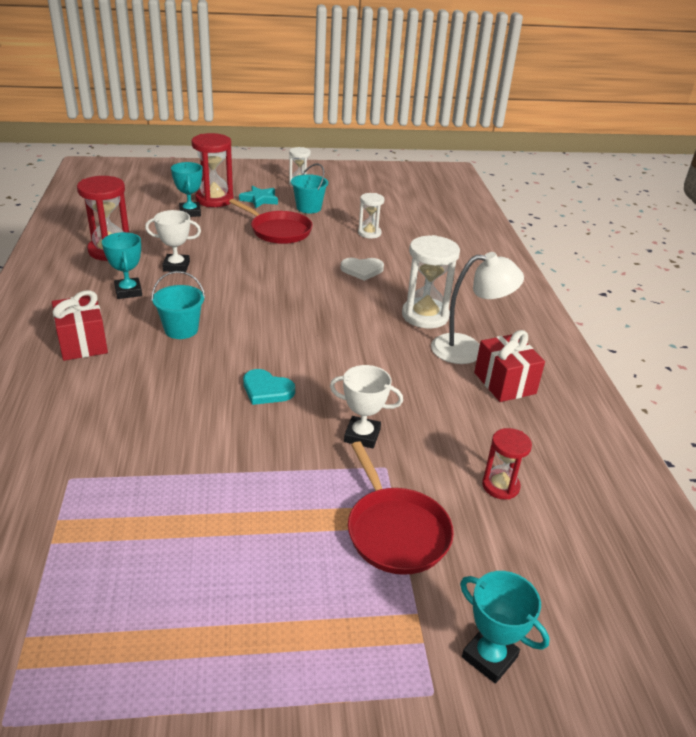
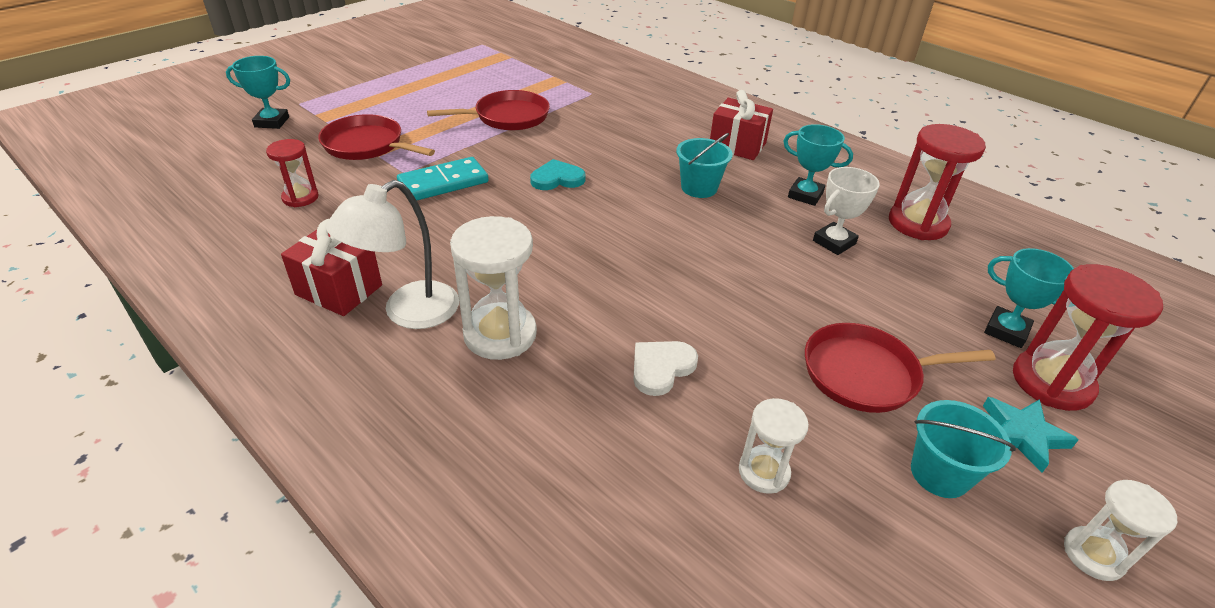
camera: 140 degrees right, 5 degrees up
(207, 492) = (508, 117): none -> red pan
(362, 435) = (443, 183): white trophy -> turquoise domino

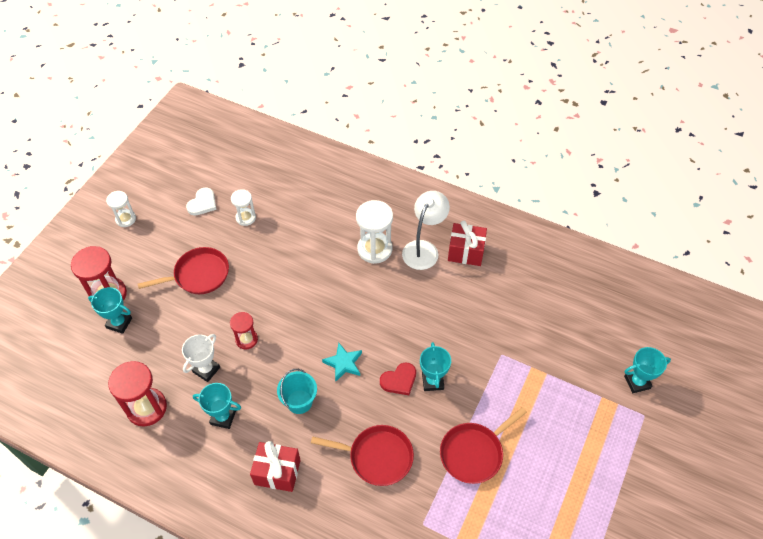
camera: 165 degrees right, 15 degrees up
(300, 197) = (543, 310): red hourglass -> red hourglass (246, 339)
(366, 145) = (549, 376): red pan -> red pan (377, 457)
(443, 183) = (470, 351): turquoise domino -> none
(514, 169) = (432, 381): none -> turquoise trophy
(557, 179) = (399, 380): turquoise heart -> red heart
(661, 368) = (295, 252): white heart -> white heart (202, 203)
(939, 473) = (175, 235): turquoise bucket -> none
(1022, 435) = (134, 262): turquoise star -> turquoise star (343, 363)

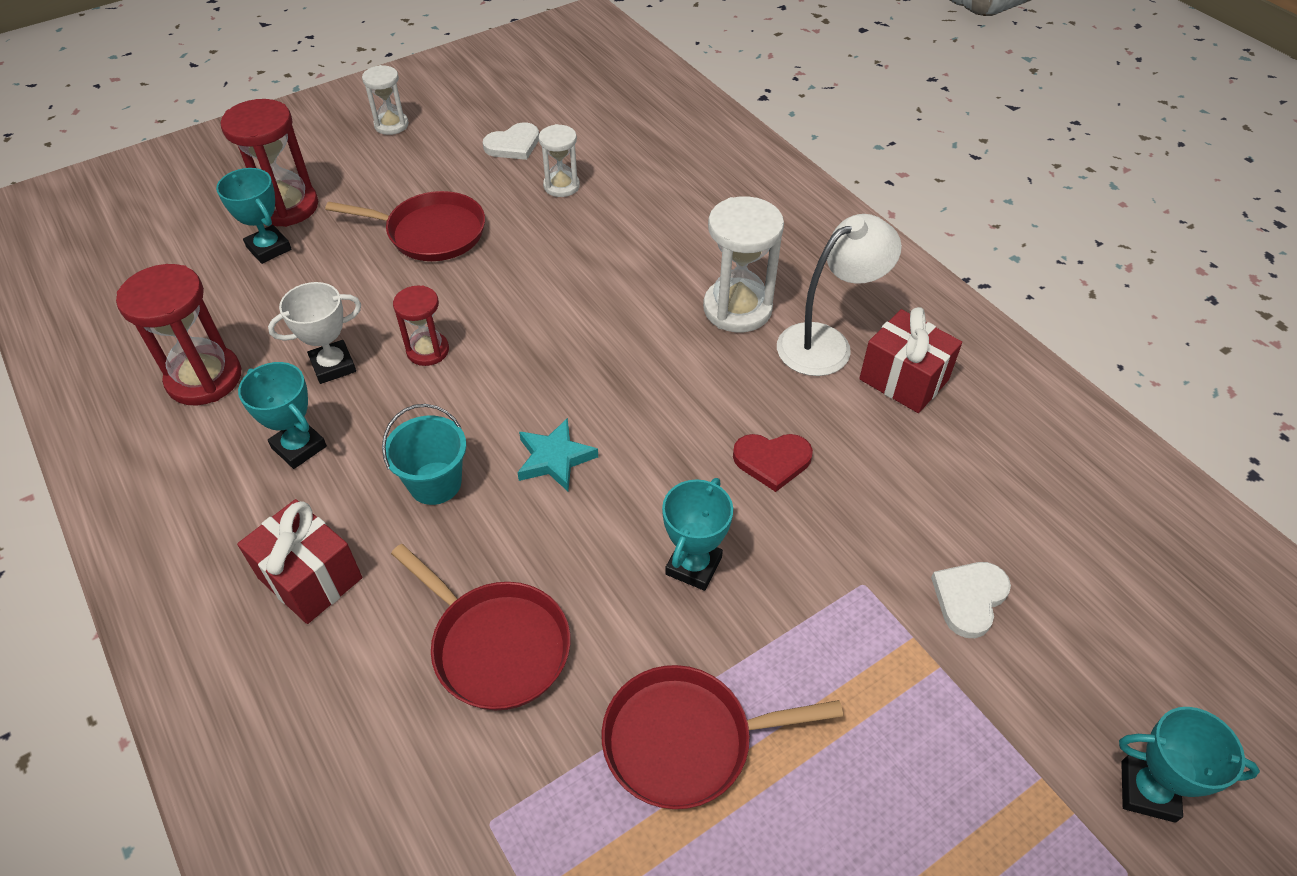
camera: 30 degrees right, 5 degrees down
(399, 380) = (632, 533): red heart -> red heart (772, 461)
(543, 340) = (969, 598): none -> white heart

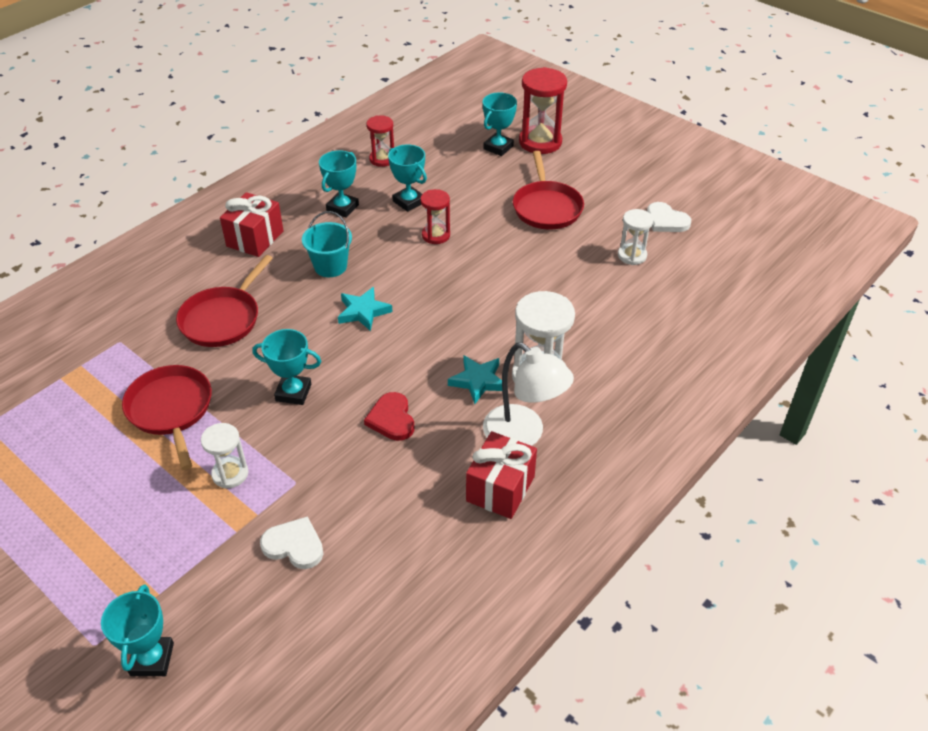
camera: 75 degrees right, 5 degrees down
(204, 378) = (382, 159): red hourglass -> red hourglass, size x0.59
(333, 366) = (409, 202): white trophy -> turquoise trophy
(391, 125) = (651, 159): white hourglass -> white hourglass (230, 474)
(729, 364) = (478, 381): none -> turquoise star

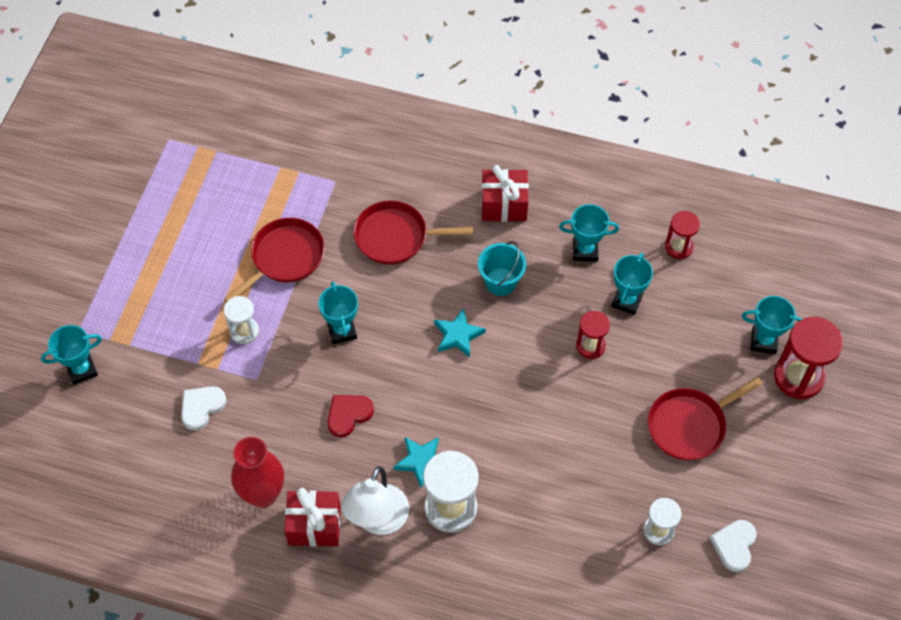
camera: 65 degrees right, 15 degrees up
(294, 545) = (201, 407): white heart -> white heart turned 135 degrees counterclockwise
(438, 522) = (263, 494): none -> red vase

